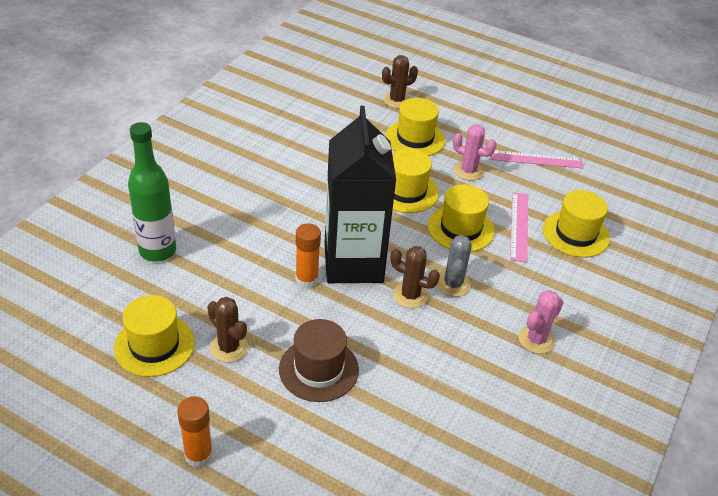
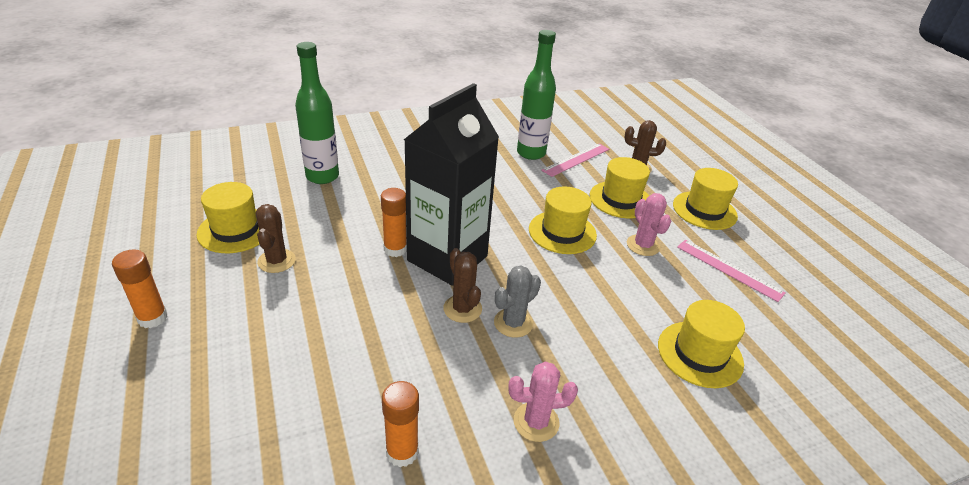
camera: 40 degrees right, 5 degrees down
(303, 129) = (531, 153): none -> green bottle
(318, 369) = (314, 316): brown hat -> none
(460, 228) = (578, 284): yellow hat -> yellow hat (704, 210)
(487, 412) = (402, 452): none -> orange glue stick
(519, 226) = (641, 313): pink ruler -> pink ruler (576, 159)

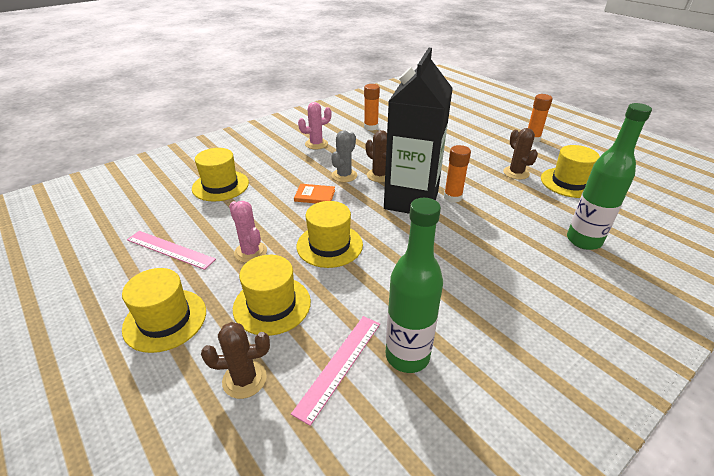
camera: 165 degrees right, 0 degrees up
(564, 298) = (315, 195): none -> orange book

